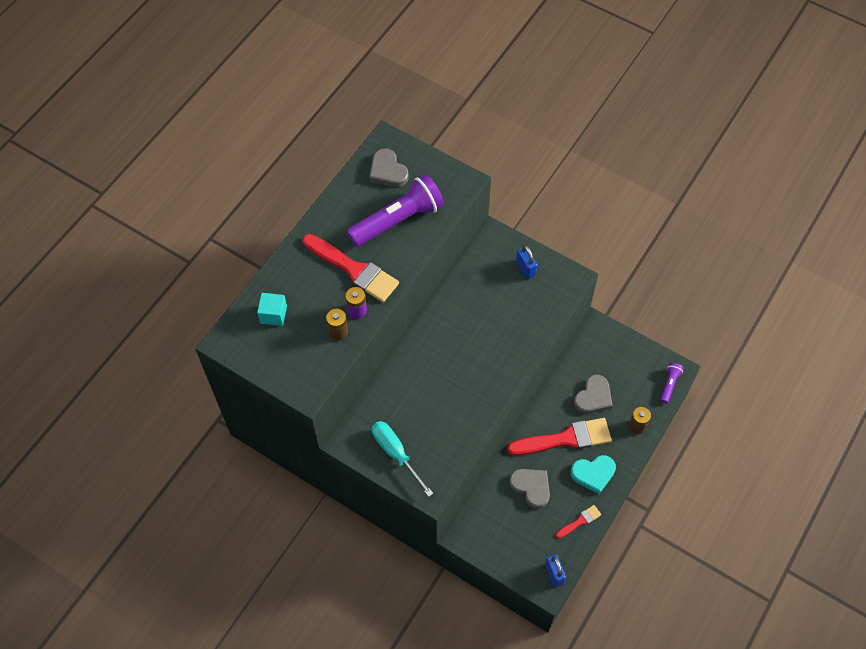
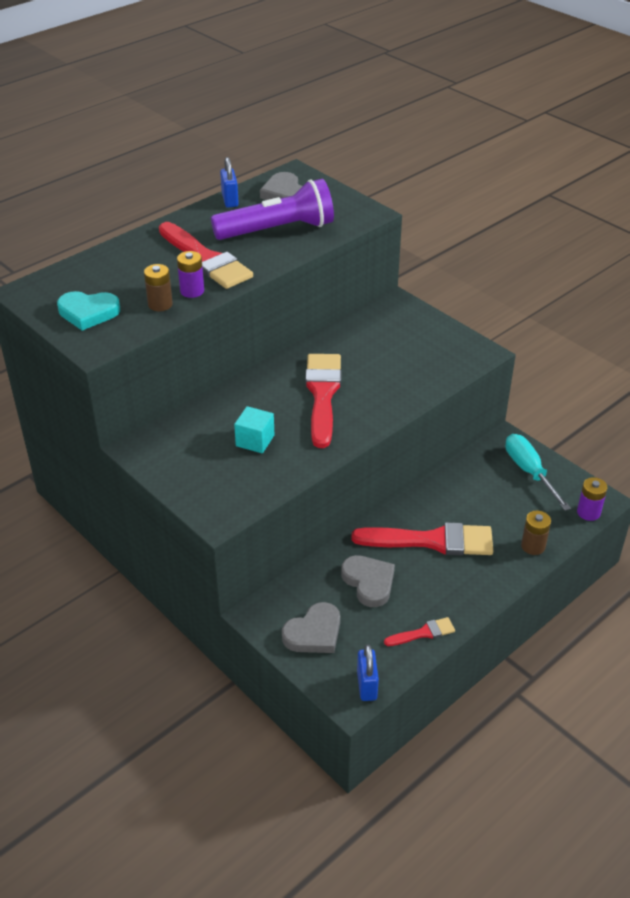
camera: 15 degrees right, 20 degrees down
(273, 314) = (93, 279): turquoise cube -> turquoise cube (255, 440)
(396, 453) = (192, 471): turquoise screwdriver -> turquoise screwdriver (529, 472)
(466, 353) = (323, 395): none -> red brush
(525, 268) = (425, 335): blue padlock -> blue padlock (230, 200)
(593, 397) = (482, 506): grey heart -> grey heart (314, 633)
(593, 474) = (458, 585): turquoise heart -> turquoise heart (88, 313)
(669, 384) = (588, 512): purple flashlight -> purple battery

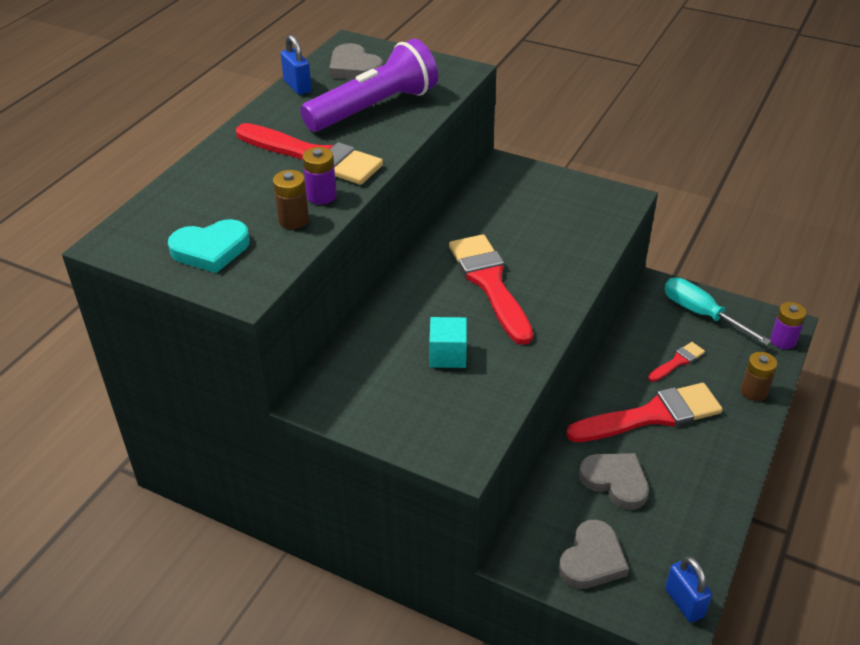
camera: 20 degrees left, 0 degrees up
(423, 633) = (705, 522): red brush -> red brush (677, 362)

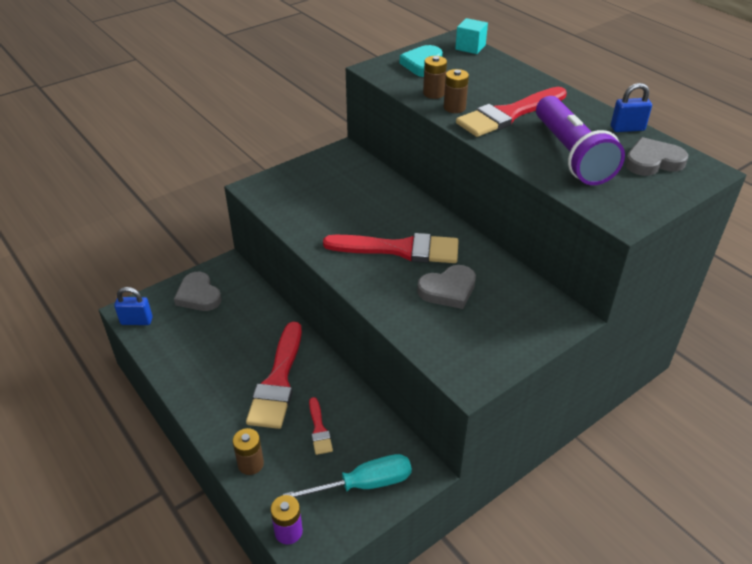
camera: 115 degrees right, 0 degrees up
(321, 196) = (454, 108): purple battery -> brown battery
(448, 355) = (340, 207): turquoise cube -> turquoise cube (470, 47)
(615, 482) = (240, 332): grey heart -> grey heart (448, 290)

